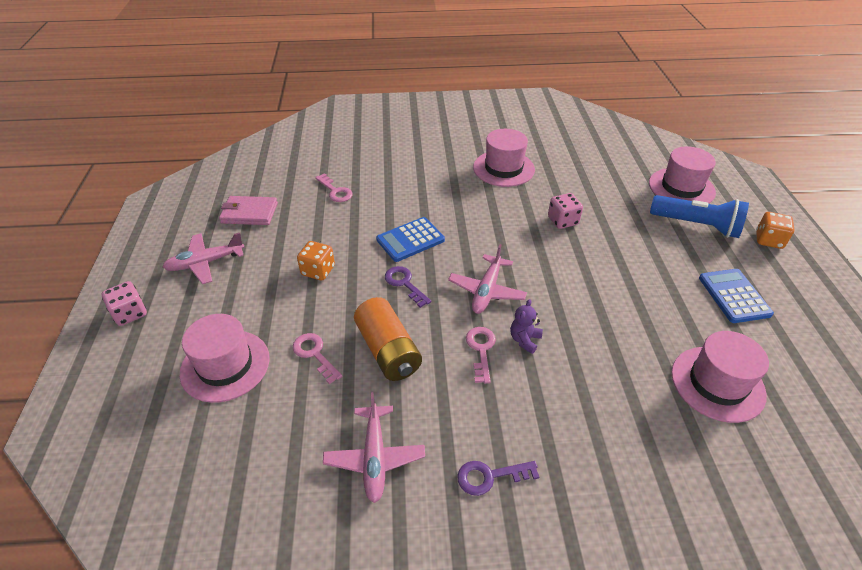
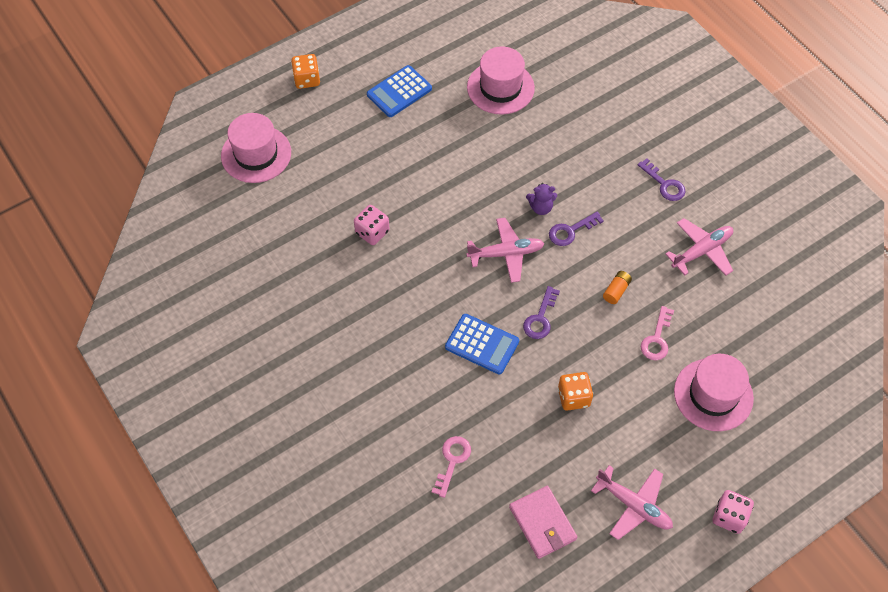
camera: 120 degrees left, 15 degrees up
(388, 350) = (616, 291): orange battery -> orange battery, size x0.46
(481, 350) = (570, 231): pink key -> purple key
(503, 168) = (310, 317): pink hat -> none
(696, 225) = (315, 131): blue flashlight -> none

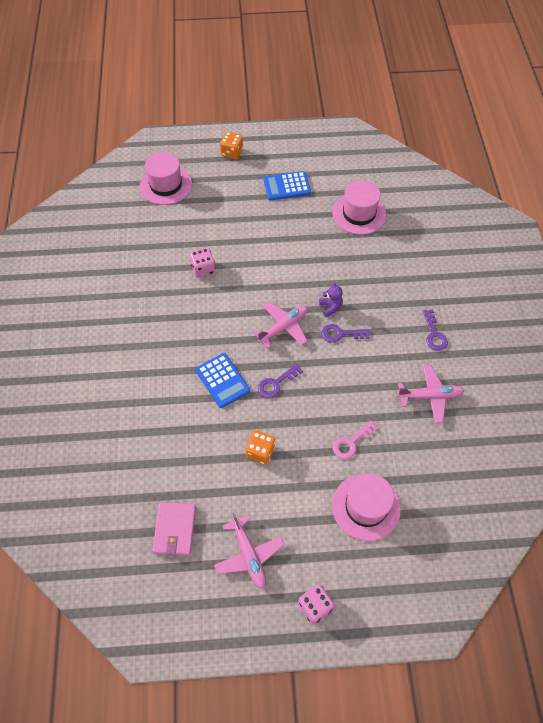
camera: 30 degrees right, 0 degrees up
(452, 461) = (145, 450): pink key -> none
(506, 253) = (283, 327): pink plane -> pink plane turned 60 degrees counterclockwise
(541, 207) = (330, 307): purple teddy bear -> purple teddy bear turned 135 degrees counterclockwise
(616, 291) = (345, 392): orange battery -> none

